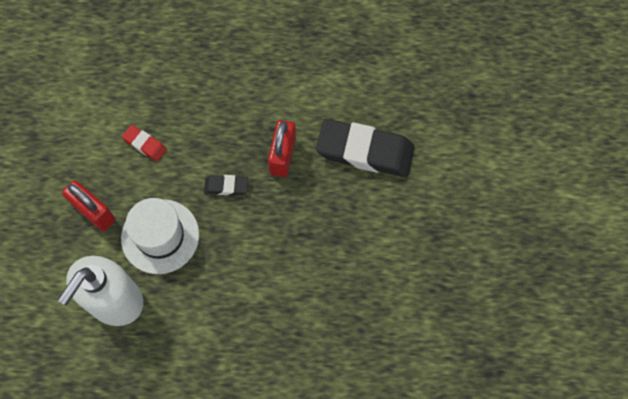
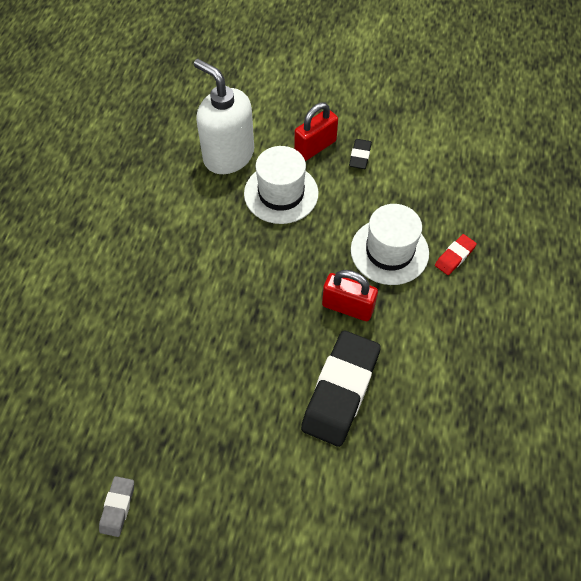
camera: 100 degrees right, 10 degrees down
(145, 144) = (378, 190): red eraser -> red eraser (454, 256)
(217, 127) = (389, 251): none -> white hat
(226, 186) = (322, 252): black eraser -> black eraser (360, 156)
(505, 310) = (117, 507): none -> grey eraser

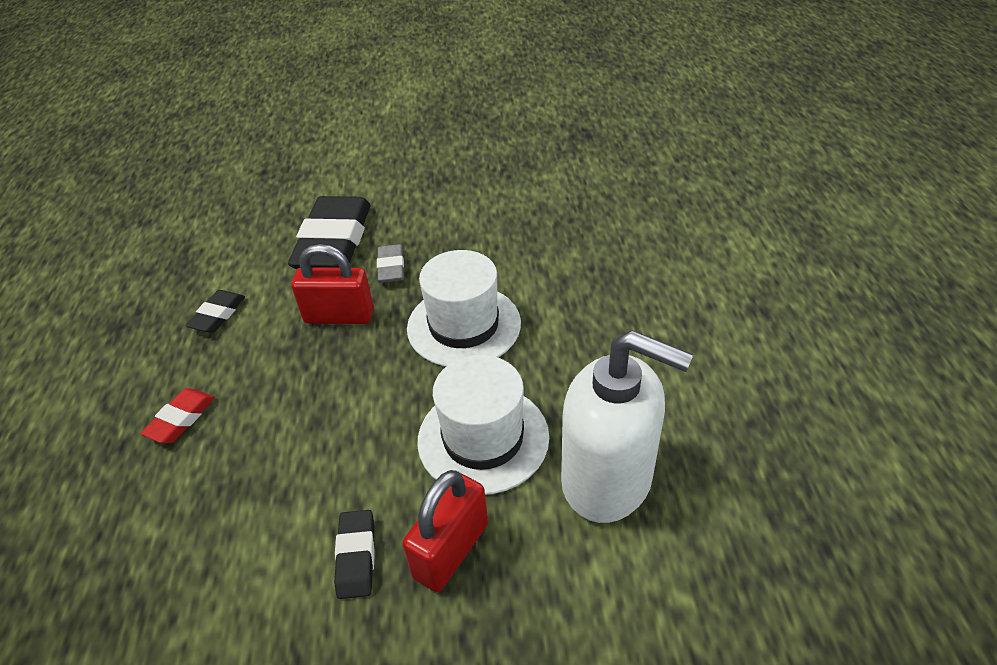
camera: 165 degrees right, 15 degrees down
(117, 507) = (518, 131): grey eraser -> grey eraser (391, 267)
(389, 251) = (286, 399): white hat -> white hat (464, 325)
(437, 337) = (218, 315): none -> black eraser

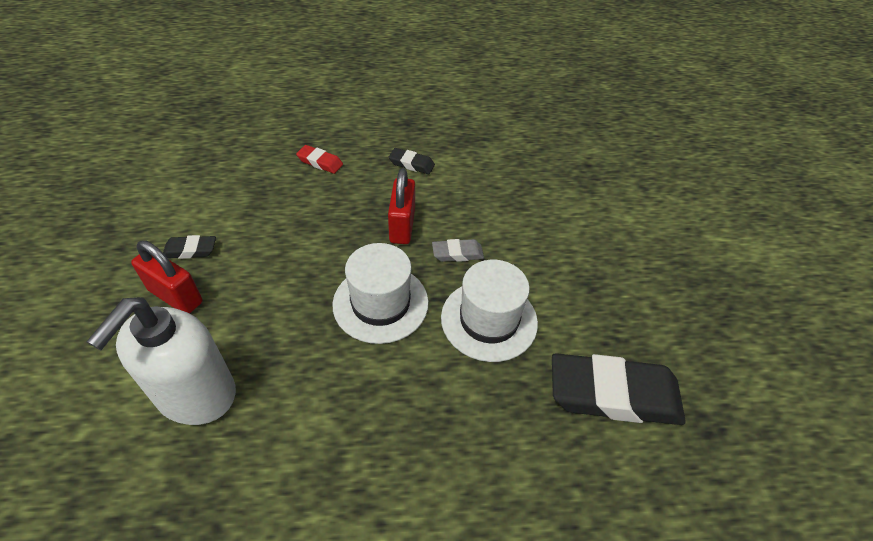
camera: 85 degrees right, 5 degrees up
(334, 242) = (491, 216): black eraser -> black eraser (613, 394)
(483, 438) = (260, 315): white hat -> white hat (489, 320)

